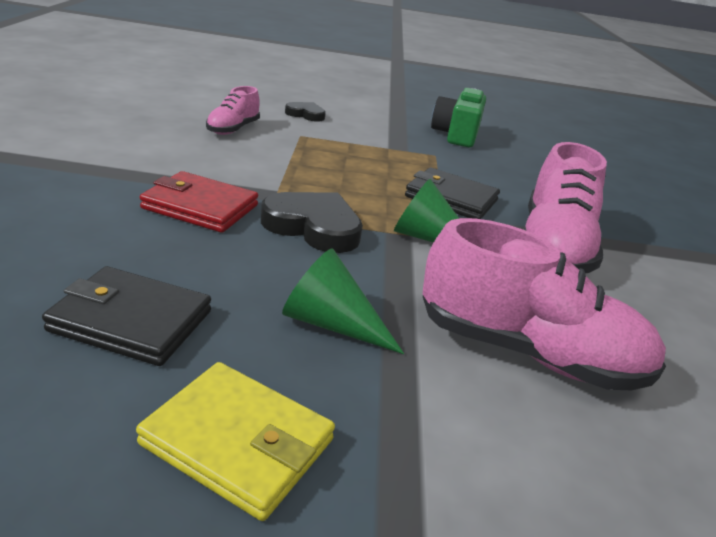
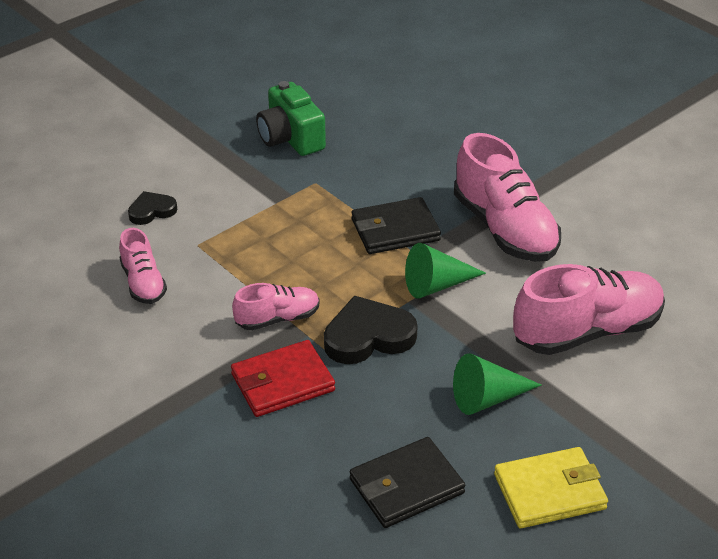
camera: 40 degrees left, 10 degrees up
(272, 183) = (277, 319): none -> pink shoe

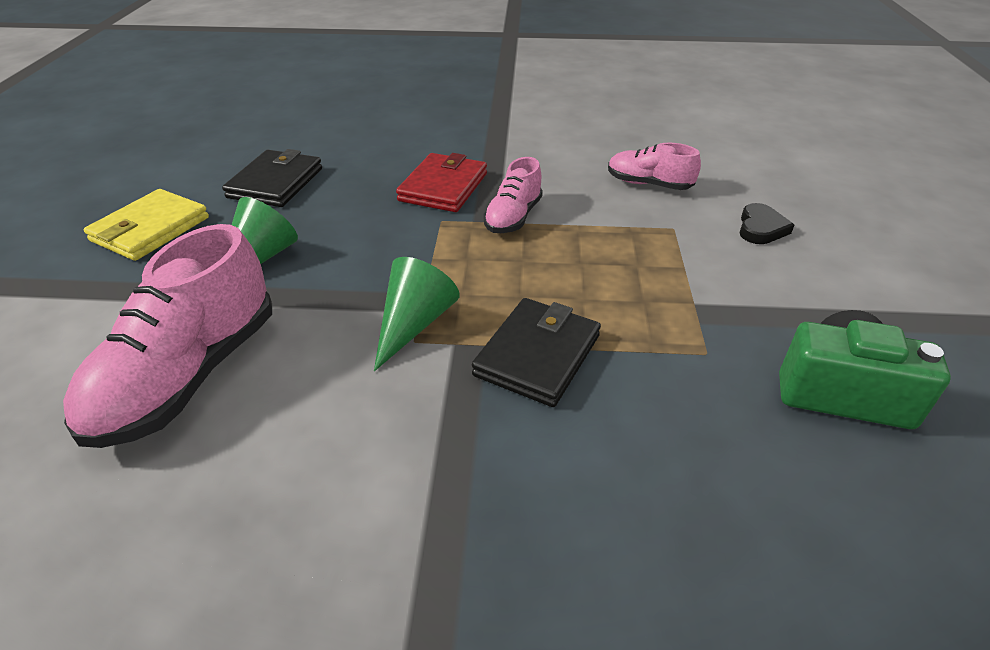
camera: 135 degrees right, 0 degrees up
(368, 336) = (421, 246): black heart -> none
(504, 229) = (411, 451): pink shoe -> none

